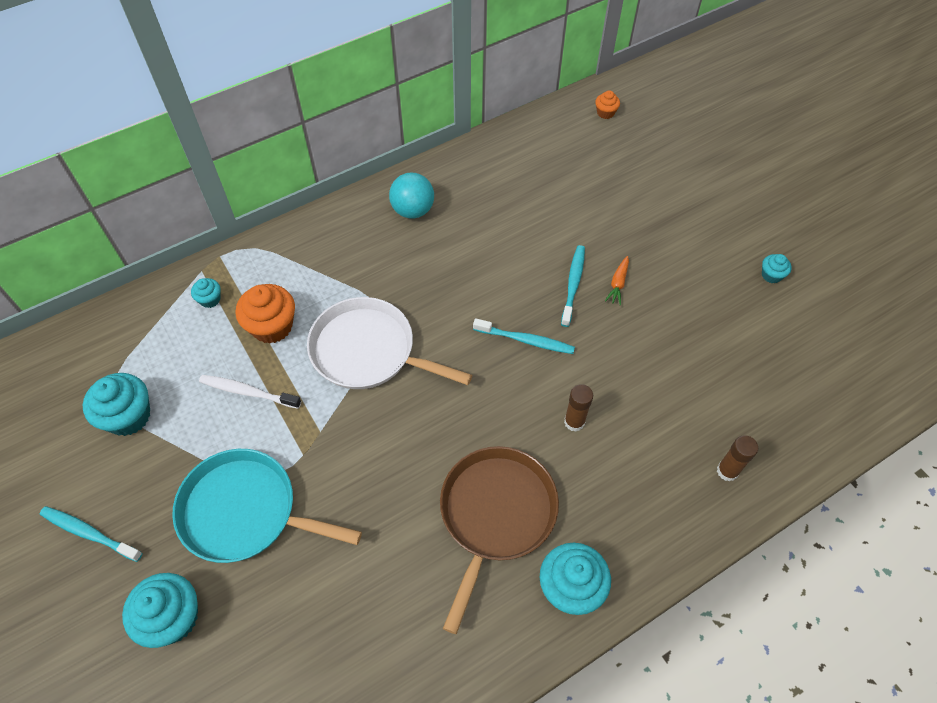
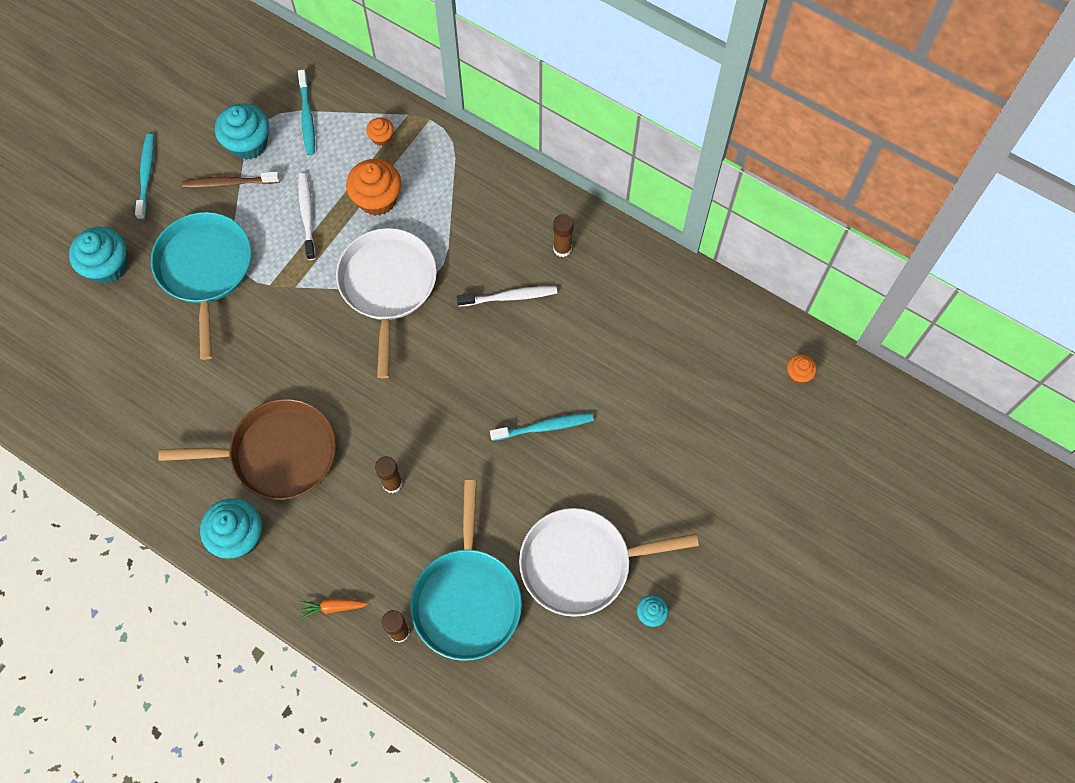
camera: 65 degrees right, 10 degrees up
(160, 451) = (229, 183): none -> brown toothbrush
(210, 299) = (381, 138): turquoise cupcake -> orange cupcake
(413, 210) = (562, 248): turquoise ball -> brown glue stick
(436, 263) = (510, 297): none -> white toothbrush
(526, 340) = (459, 410): turquoise toothbrush -> turquoise toothbrush (307, 117)
(618, 284) = (565, 467): orange carrot -> orange carrot (333, 607)
(710, 305) = (581, 563): none -> white pan
(713, 403) = (467, 599): none -> turquoise pan

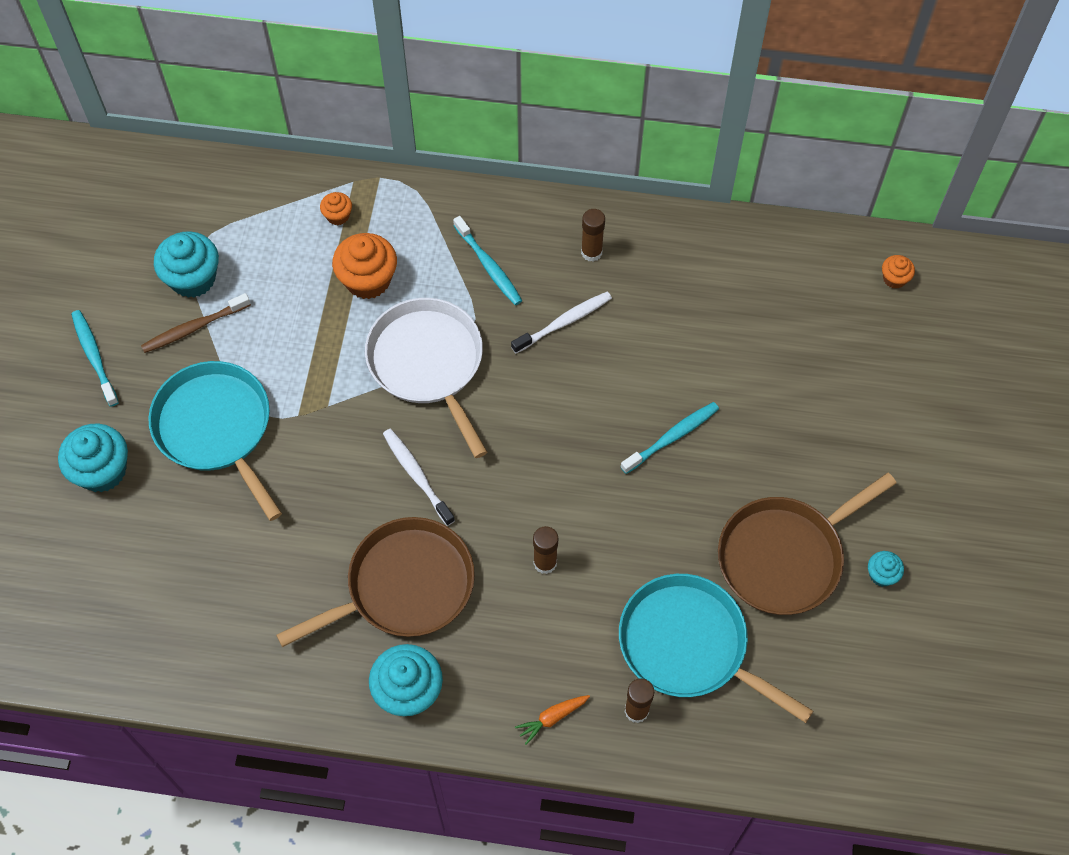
camera: 25 degrees left, 5 degrees down
(307, 117) = (244, 226): turquoise toothbrush -> turquoise toothbrush (489, 266)
(307, 215) = (300, 326): white toothbrush -> white toothbrush (417, 475)
(467, 599) = (688, 645): turquoise pan -> turquoise pan turned 150 degrees clockwise
(581, 563) = (785, 556): white pan -> brown pan

